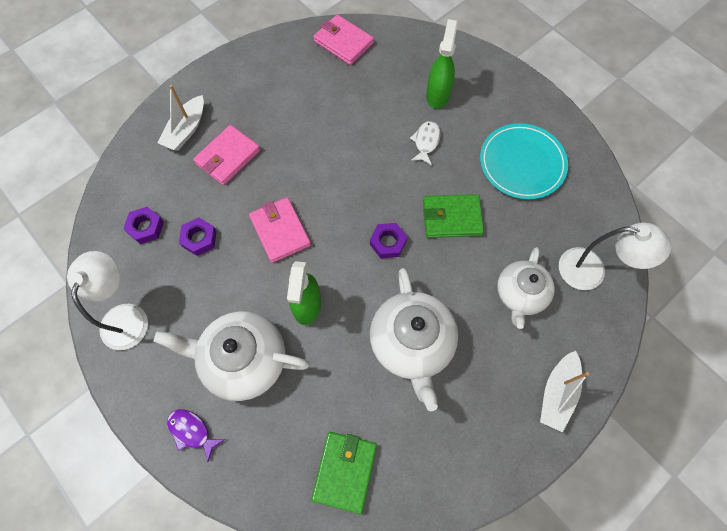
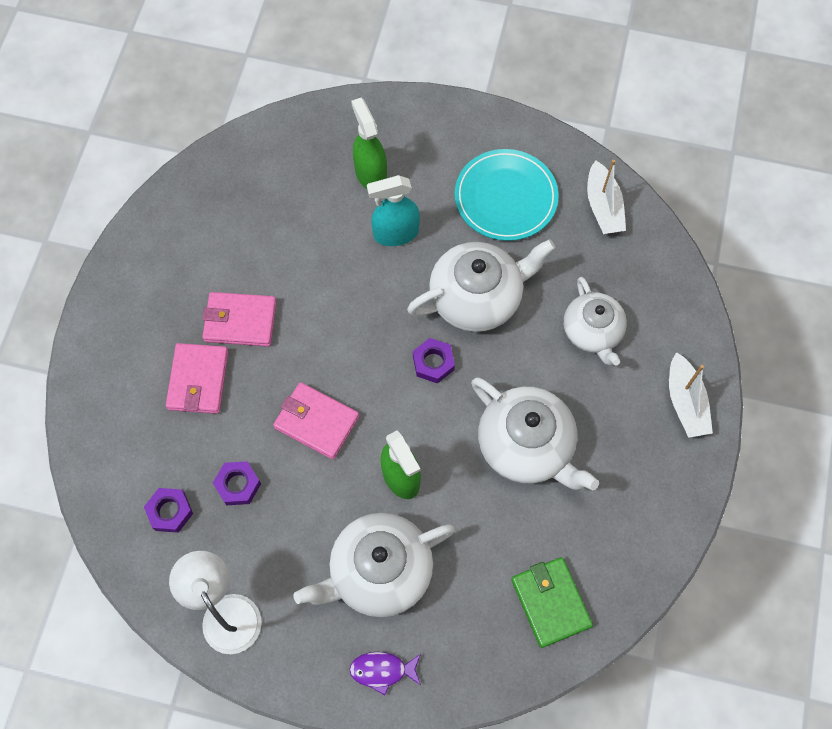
camera: 35 degrees left, 0 degrees up
(186, 130) = (127, 380): white boat -> white boat (603, 206)
(343, 42) = (225, 174): pink wallet -> pink wallet (240, 321)
(426, 142) = (395, 233): white fish -> turquoise spray bottle
(452, 218) = (477, 297): green wallet -> white teapot
(591, 271) = (641, 267): white lamp -> none

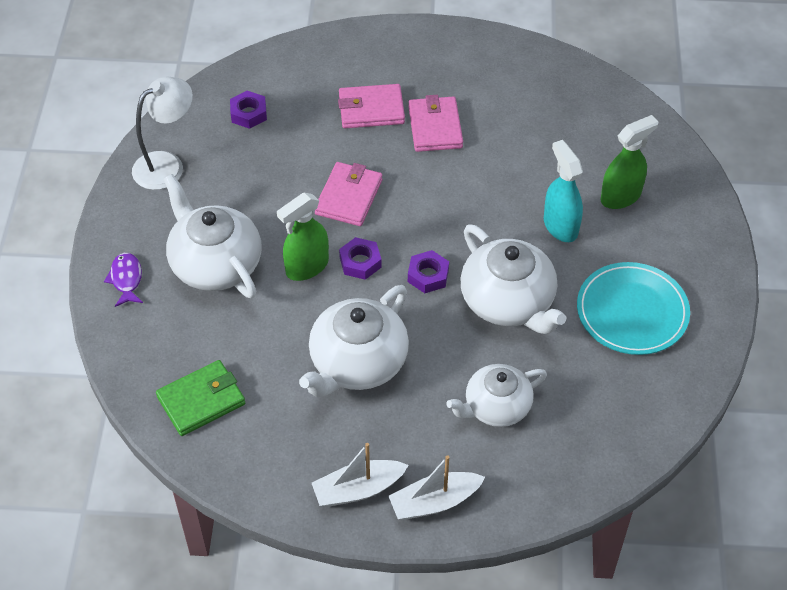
camera: 80 degrees right, 15 degrees down
(238, 485) = (279, 153): purple nut -> purple nut (360, 262)
(603, 206) = (651, 402): white boat -> white boat (358, 489)

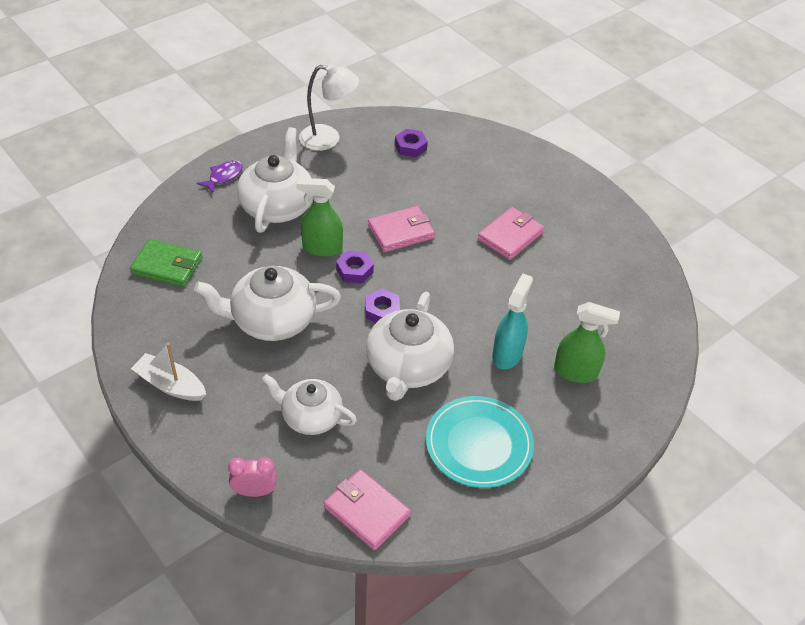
camera: 45 degrees right, 5 degrees down
(371, 109) = (485, 197): pink wallet -> pink wallet (366, 511)
(434, 502) = (198, 432): white boat -> none
(538, 499) = (254, 491): none -> pink clock

